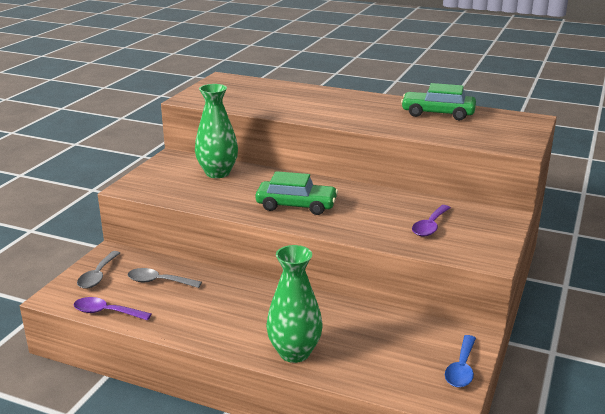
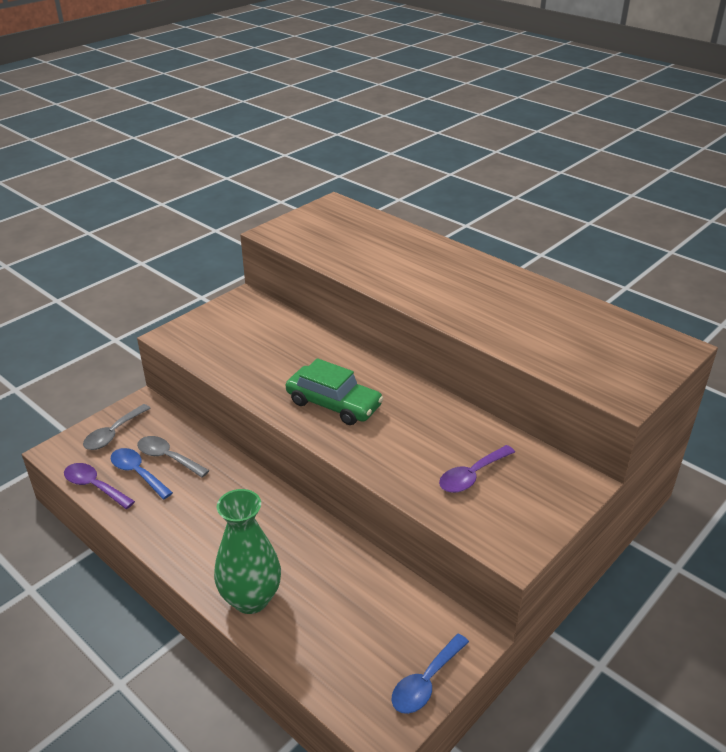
camera: 20 degrees right, 10 degrees up
(139, 296) = (138, 473): none -> blue spoon
(217, 173) = (277, 334): green vase -> none
(437, 113) = (555, 312): green car -> none

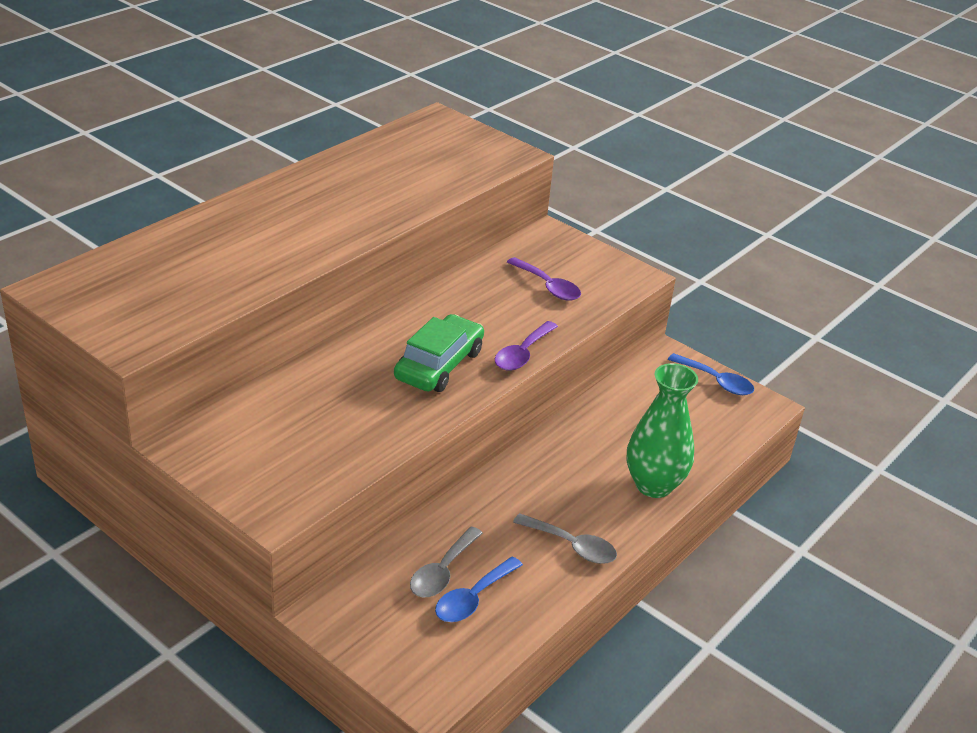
camera: 95 degrees left, 0 degrees up
(95, 486) = (500, 639): purple spoon -> purple spoon (522, 353)
(113, 433) = (391, 637): grey spoon -> grey spoon (571, 546)

